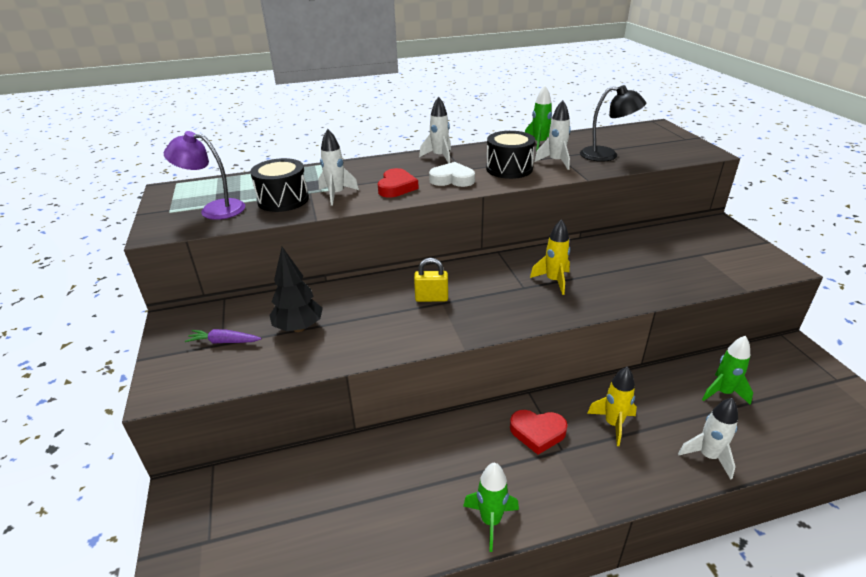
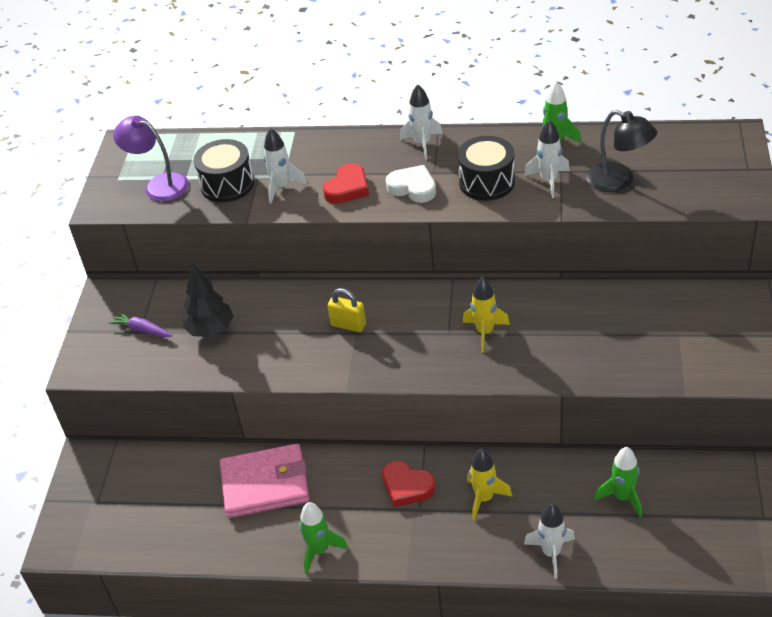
camera: 25 degrees right, 10 degrees up
(397, 467) = (265, 484): none -> pink wallet

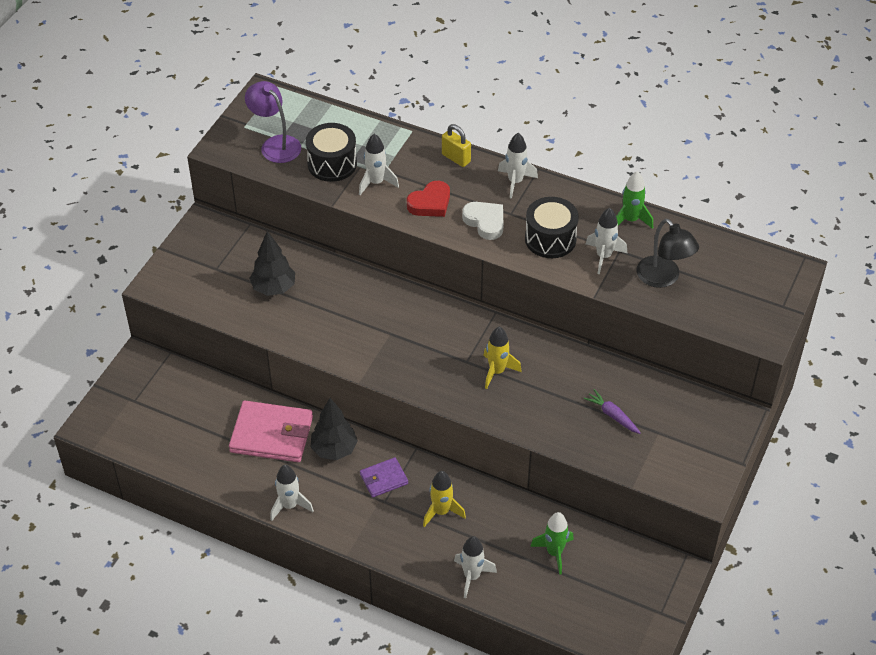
camera: 15 degrees right, 5 degrees up
(142, 330) = (218, 268): purple carrot -> purple carrot (612, 415)
(319, 550) = (289, 506): green rocket -> white rocket
(339, 476) = (334, 449): none -> black tree
(348, 325) = (387, 324): yellow padlock -> yellow padlock (456, 158)
(406, 487) = (384, 479): red heart -> purple wallet

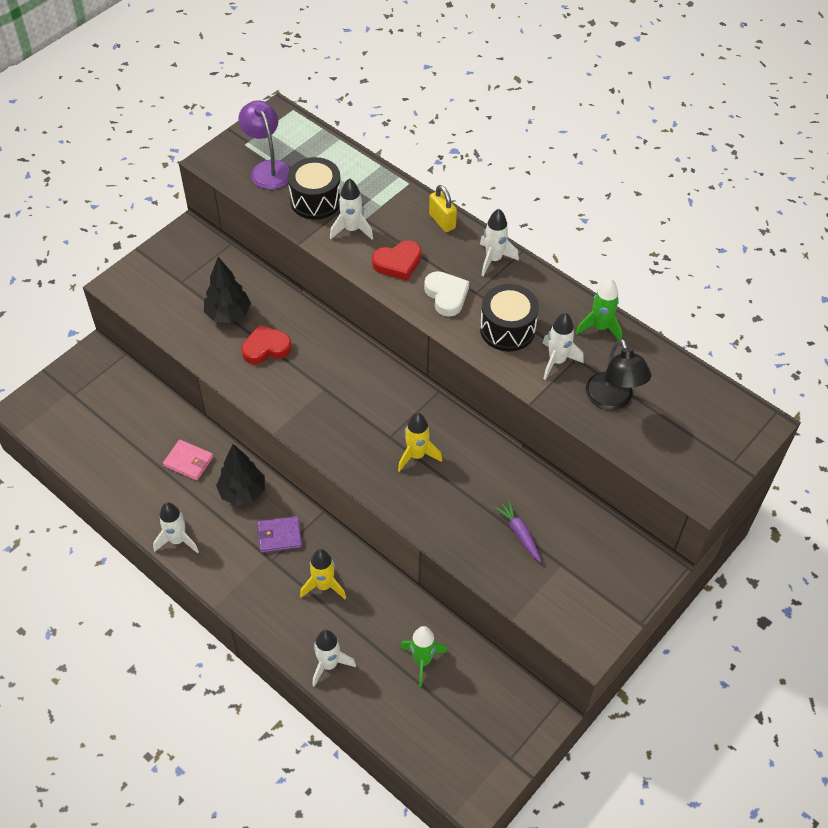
camera: 15 degrees right, 5 degrees up
(271, 434) = (188, 461): pink wallet -> pink wallet, size x0.54
(321, 310) = (266, 348): none -> red heart

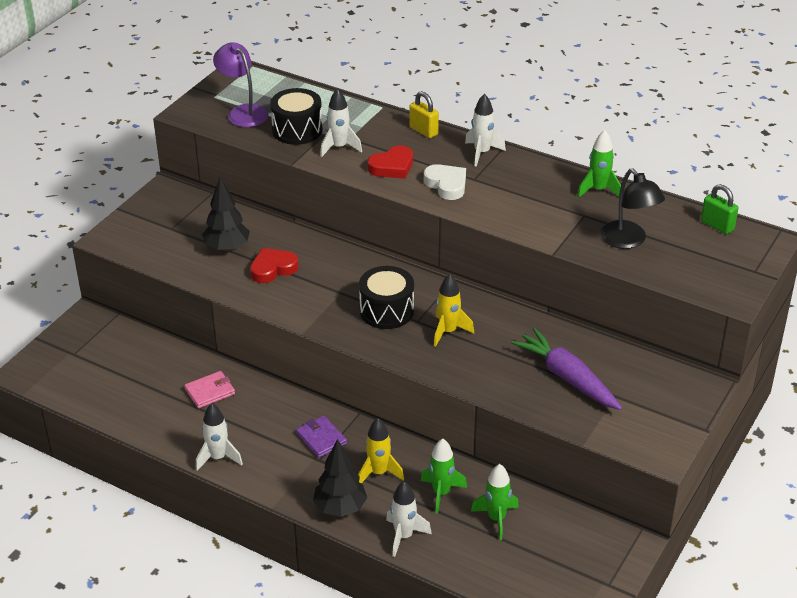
camera: 10 degrees left, 15 degrees down
(188, 461) = (210, 391): pink wallet -> pink wallet turned 45 degrees counterclockwise
(243, 492) = (273, 409): black tree -> black tree (340, 508)
(279, 536) = (321, 439): purple wallet -> purple wallet turned 75 degrees clockwise
(377, 621) = (441, 493): none -> green rocket
(507, 329) = (512, 202): black drum -> black drum (386, 311)
(519, 533) = (567, 377): purple carrot -> purple carrot, size x1.89
(557, 361) = (567, 219): white rocket -> none
(711, 395) = (717, 225): none -> green padlock

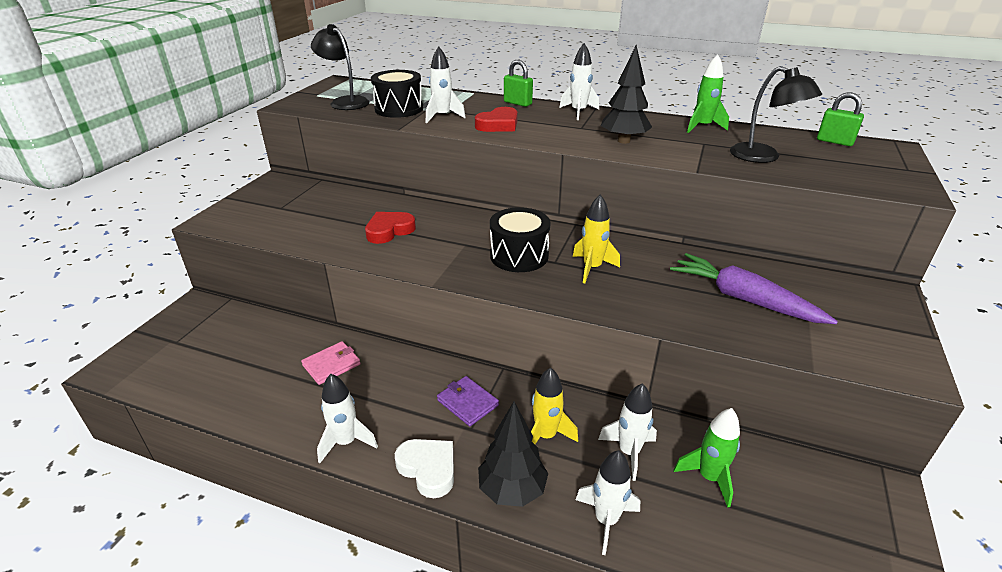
camera: 10 degrees left, 5 degrees down
(227, 247) = (339, 218): black tree -> black tree (623, 141)
(243, 112) = (345, 102): purple lamp -> black lamp
(423, 131) = (517, 103): yellow padlock -> green padlock
(441, 493) = (629, 452): green rocket -> white rocket
(446, 185) = (557, 132): white heart -> white heart (428, 469)

